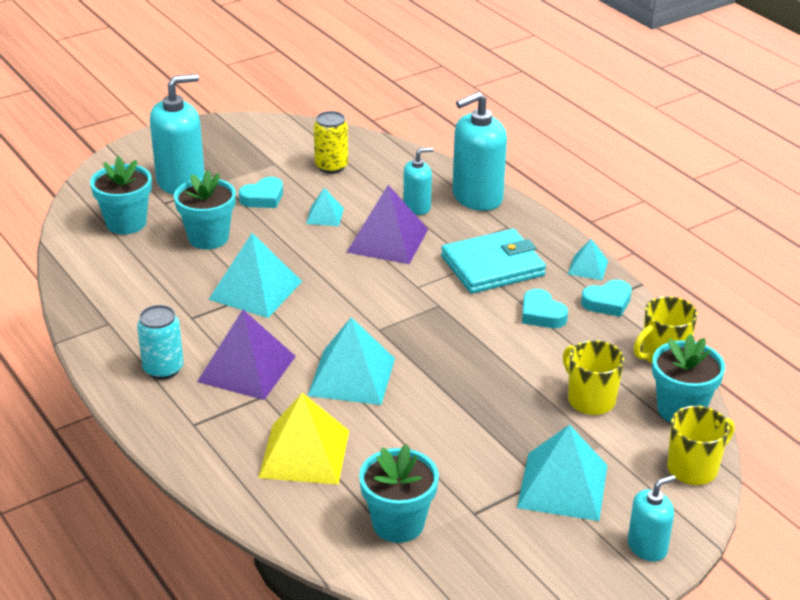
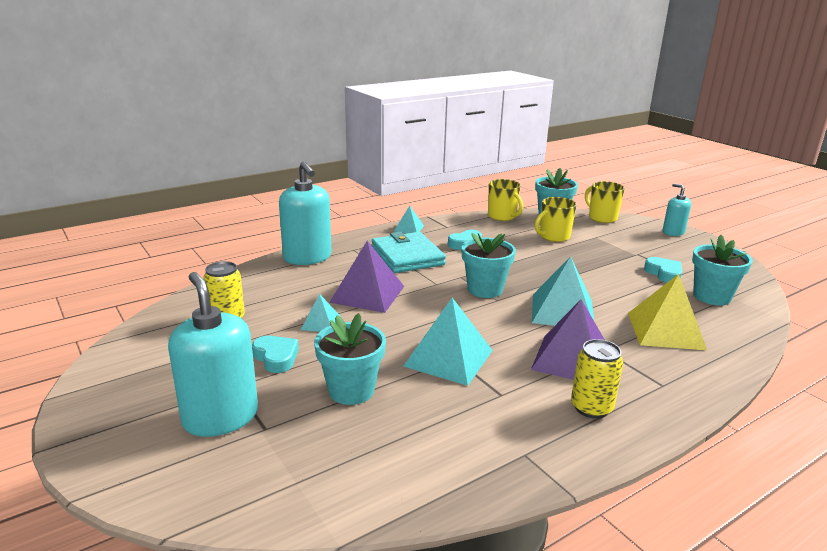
camera: 90 degrees left, 10 degrees down
(126, 223) = (307, 458): turquoise flower pot -> turquoise flower pot (485, 289)
(163, 369) = (591, 407): turquoise can -> yellow can
(417, 207) = (316, 281): turquoise soap dispenser -> none
(563, 486) = (638, 248): turquoise pyramid -> none
(607, 302) = (449, 226): turquoise heart -> turquoise heart (664, 273)

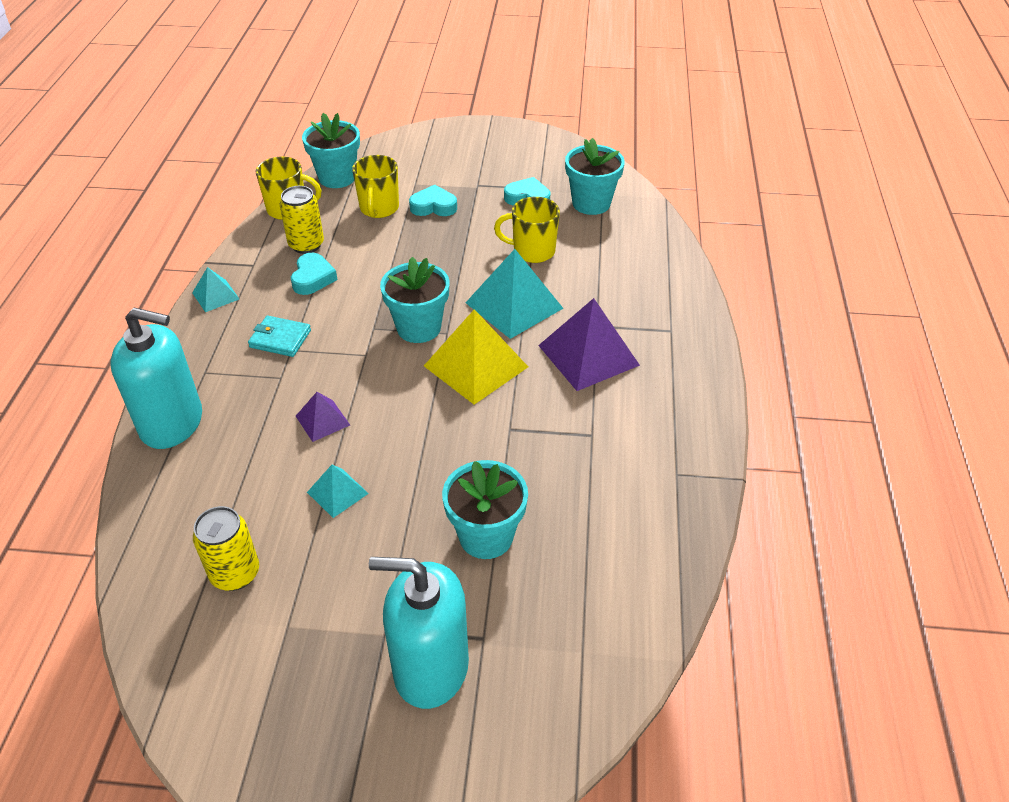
camera: 50 degrees left, 20 degrees up
(276, 357) = (367, 567): turquoise heart -> turquoise heart (433, 206)
(367, 294) = (322, 420): purple pyramid -> purple pyramid, size x0.52
(407, 256) = (280, 339): turquoise wallet -> turquoise wallet, size x0.54
(449, 358) = (505, 433): turquoise pyramid -> none
(591, 407) = (659, 392): yellow can -> yellow can (306, 245)
(602, 218) = (385, 150): yellow mug -> yellow mug (532, 251)
(665, 330) = (607, 269): yellow pyramid -> yellow pyramid (475, 366)
(673, 232) = (469, 133): turquoise soap dispenser -> none

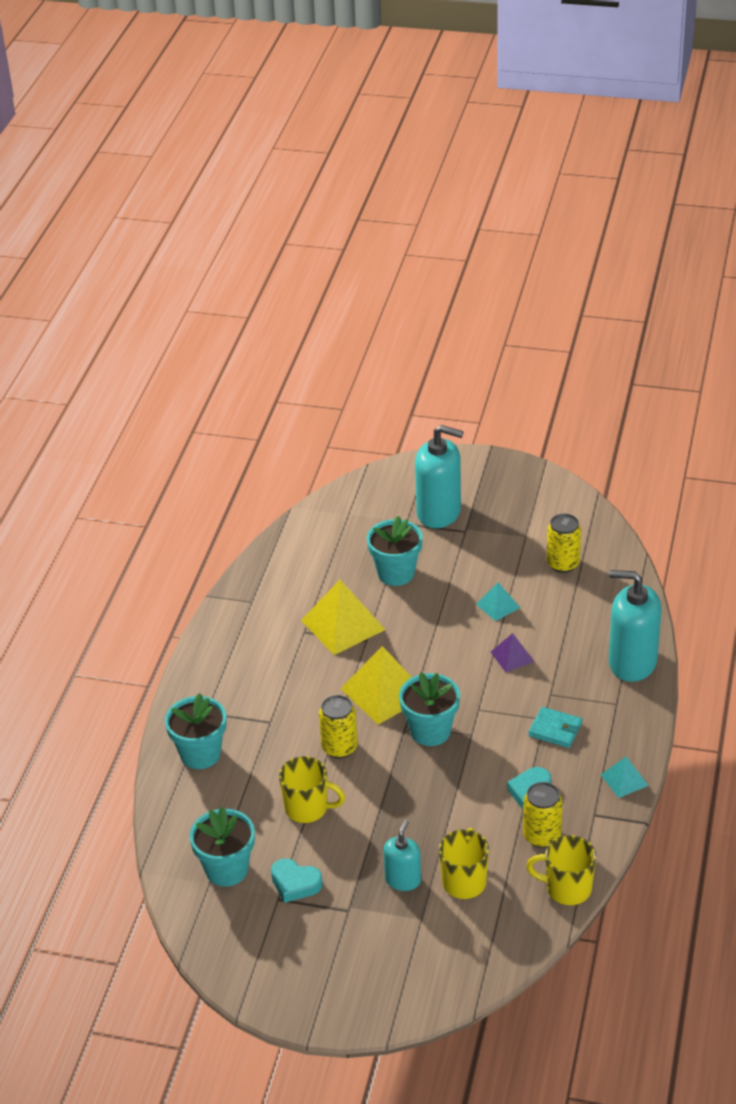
camera: 170 degrees left, 5 degrees down
(337, 177) = (514, 936): turquoise flower pot -> turquoise flower pot (200, 754)
(433, 206) = (403, 880): turquoise heart -> turquoise soap dispenser
(514, 305) = (339, 748): turquoise pyramid -> yellow can
(544, 448) = (343, 625): none -> yellow pyramid
(588, 355) = (286, 694): purple pyramid -> none

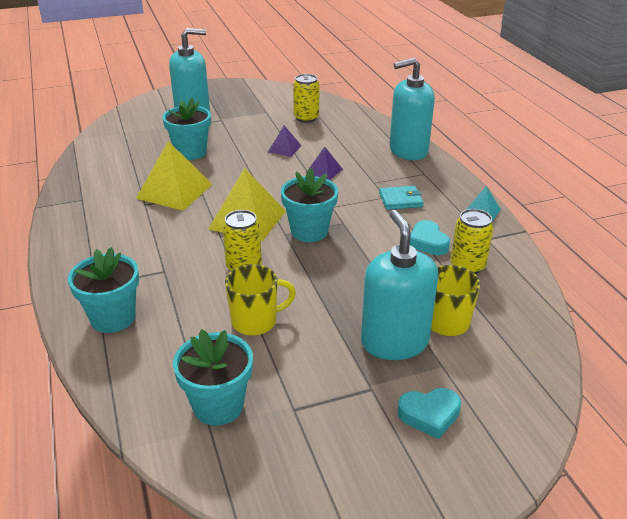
camera: 35 degrees left, 5 degrees down
(295, 883) = (299, 388): turquoise heart -> turquoise heart (429, 415)
(403, 880) = (394, 342): turquoise soap dispenser -> turquoise soap dispenser, size x1.79
(498, 605) = (284, 148): turquoise pyramid -> purple pyramid
(567, 889) = (527, 293): yellow mug -> none

